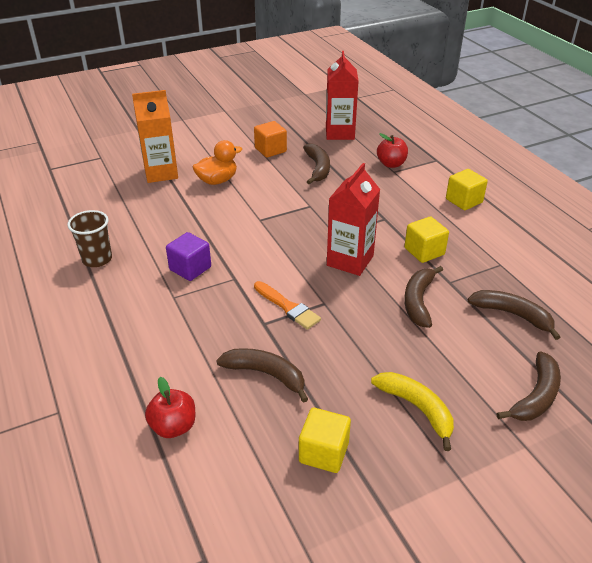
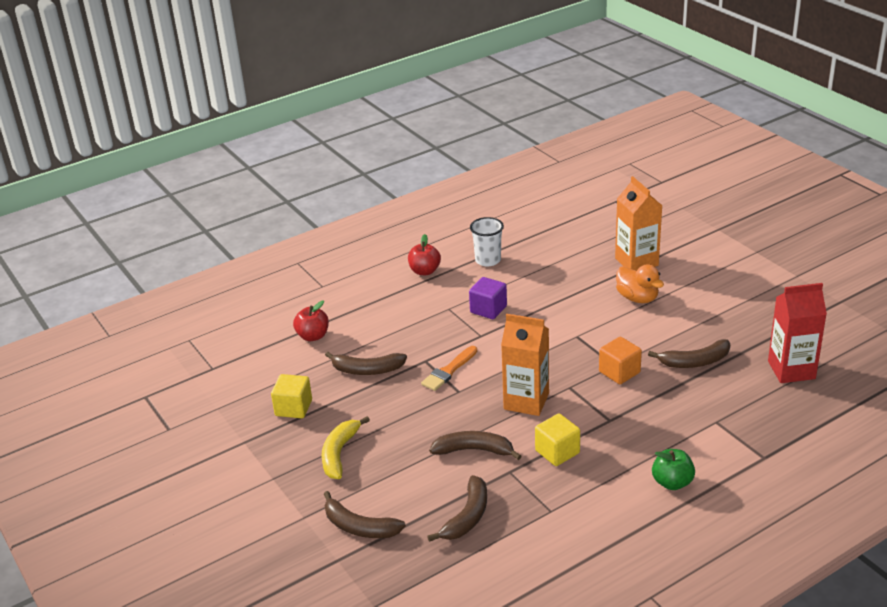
camera: 85 degrees right, 5 degrees down
(97, 259) = (488, 260): brown cup -> white cup
(266, 374) = (367, 370): brown banana -> brown banana turned 75 degrees clockwise
(270, 150) = (719, 323): orange cube -> orange cube (619, 372)
(350, 260) = (526, 401): red carton -> orange carton
(391, 164) = (733, 418): red apple -> red apple (424, 271)
(417, 408) = (339, 453): yellow banana -> yellow banana turned 150 degrees clockwise
(464, 201) = (672, 482): yellow cube -> green apple

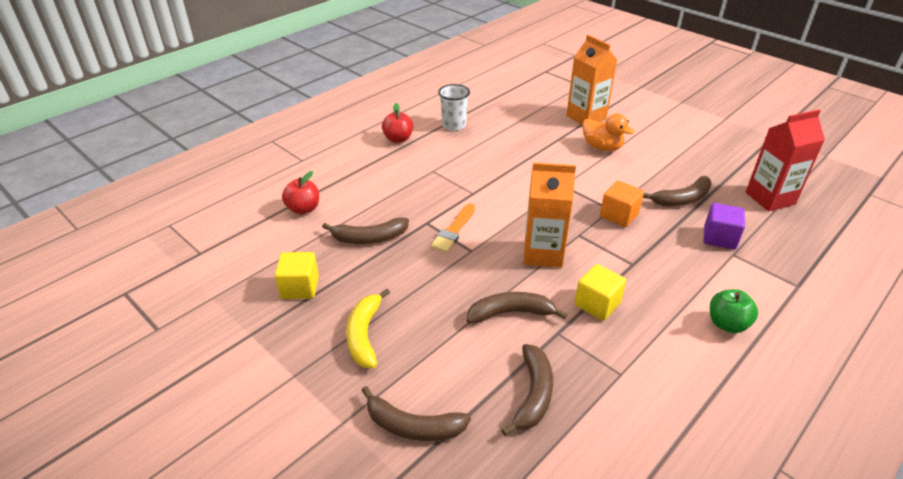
camera: 15 degrees left, 5 degrees up
(488, 309) = (471, 168): purple cube -> purple cube (719, 238)

